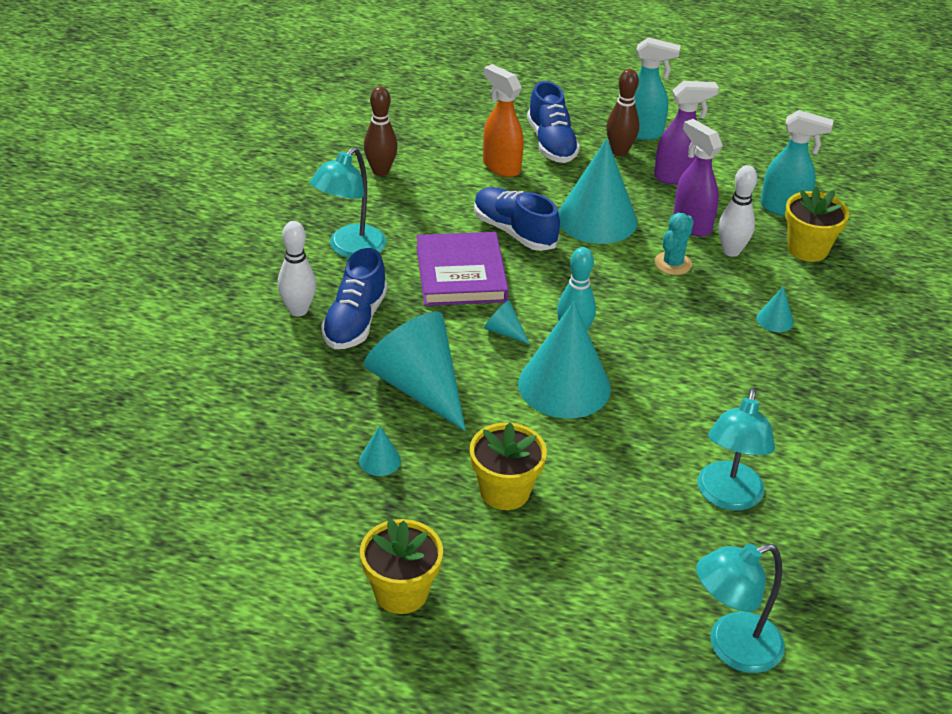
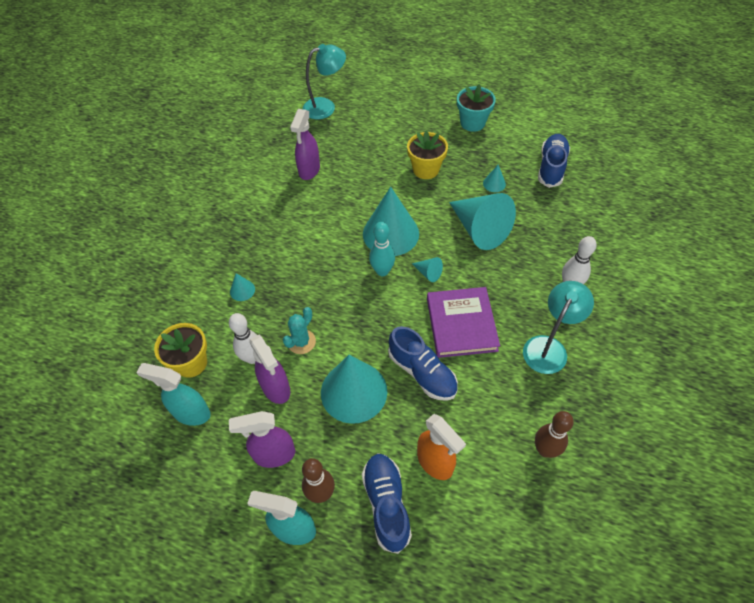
camera: 175 degrees left, 15 degrees up
(355, 321) = (529, 277): blue shoe -> blue shoe (551, 167)
(401, 592) = (472, 123): yellow flower pot -> turquoise flower pot
(727, 497) = (309, 170): turquoise lamp -> purple spray bottle

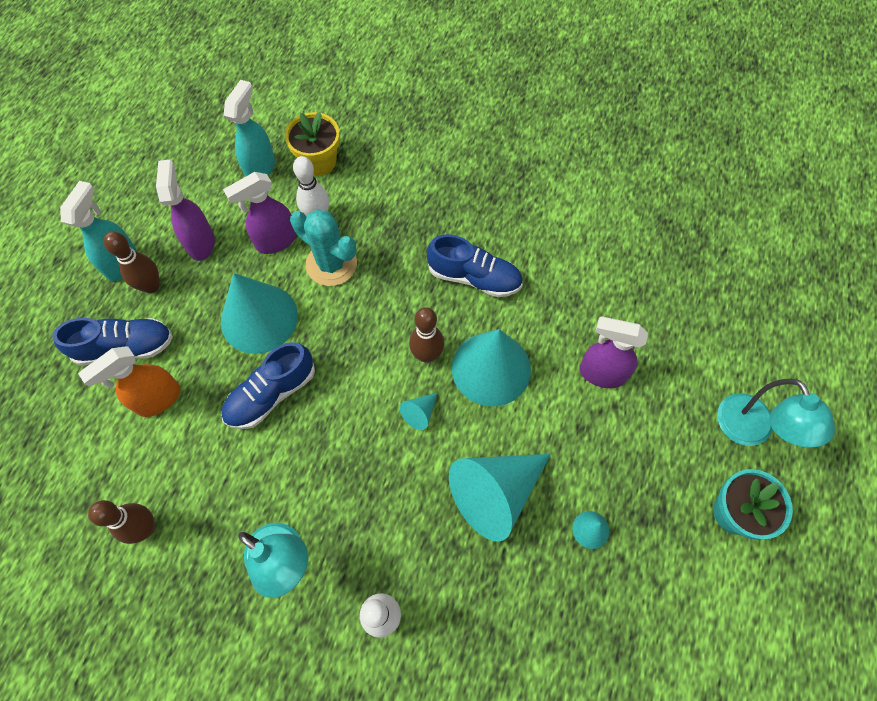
camera: 90 degrees right, 10 degrees up
(242, 290) = (409, 201): turquoise cone -> none
(301, 342) = (331, 264): turquoise cactus -> turquoise cactus, size x1.54
(309, 170) = (609, 266): purple spray bottle -> purple spray bottle (601, 373)
(326, 107) = (747, 286): turquoise lamp -> turquoise lamp (750, 431)
(382, 271) = (427, 355): turquoise bowling pin -> brown bowling pin
(426, 169) = (618, 425): yellow flower pot -> none
(461, 324) = (334, 448): purple book -> none
(551, 167) = (632, 637): blue shoe -> blue shoe (474, 277)

